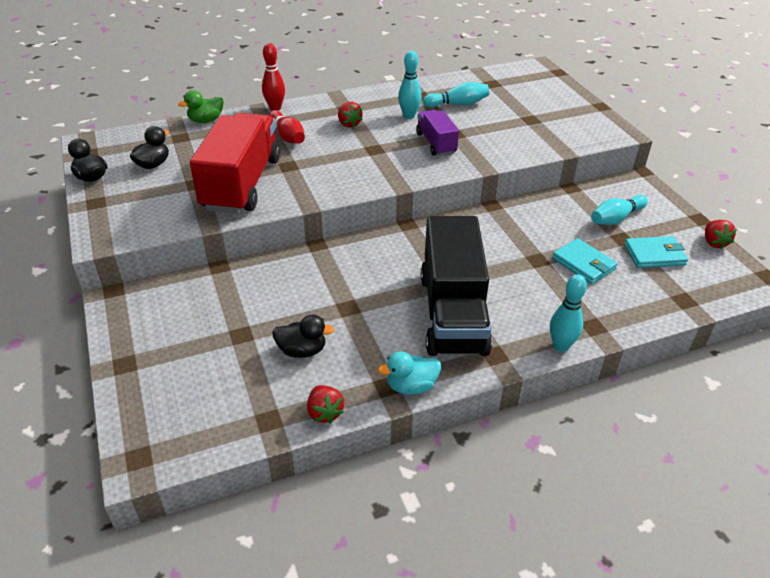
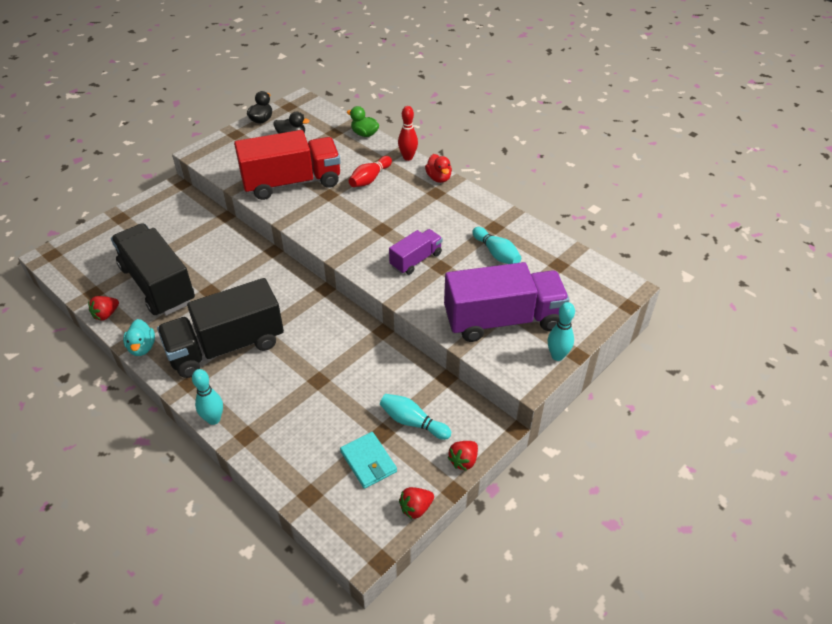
camera: 65 degrees right, 5 degrees up
(302, 350) = (158, 284): black duck -> black truck
(325, 101) = (439, 178): none -> red duck
(349, 124) = (412, 202): red strawberry -> red strawberry (463, 461)
(409, 116) = (451, 230): turquoise bowling pin -> turquoise bowling pin (557, 356)
(411, 386) = (142, 347): turquoise duck -> turquoise duck turned 150 degrees counterclockwise
(543, 124) = (503, 320): none -> purple truck
(583, 264) = (328, 412): turquoise wallet -> none

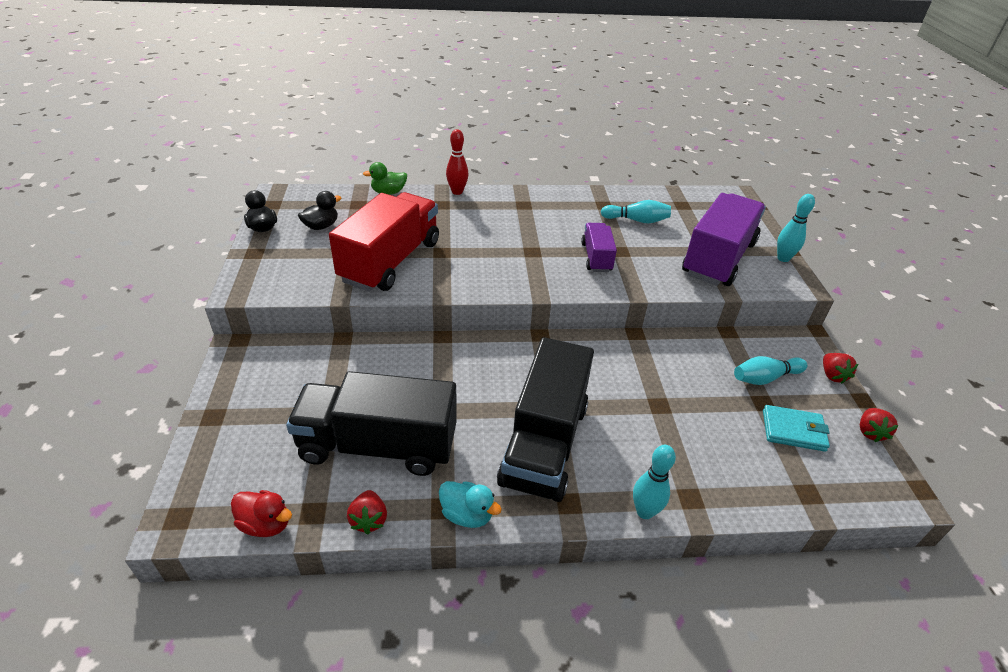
camera: 50 degrees left, 5 degrees down
(370, 179) = (455, 222): red bowling pin -> none
(439, 178) = (507, 194): red duck -> red duck (266, 524)

